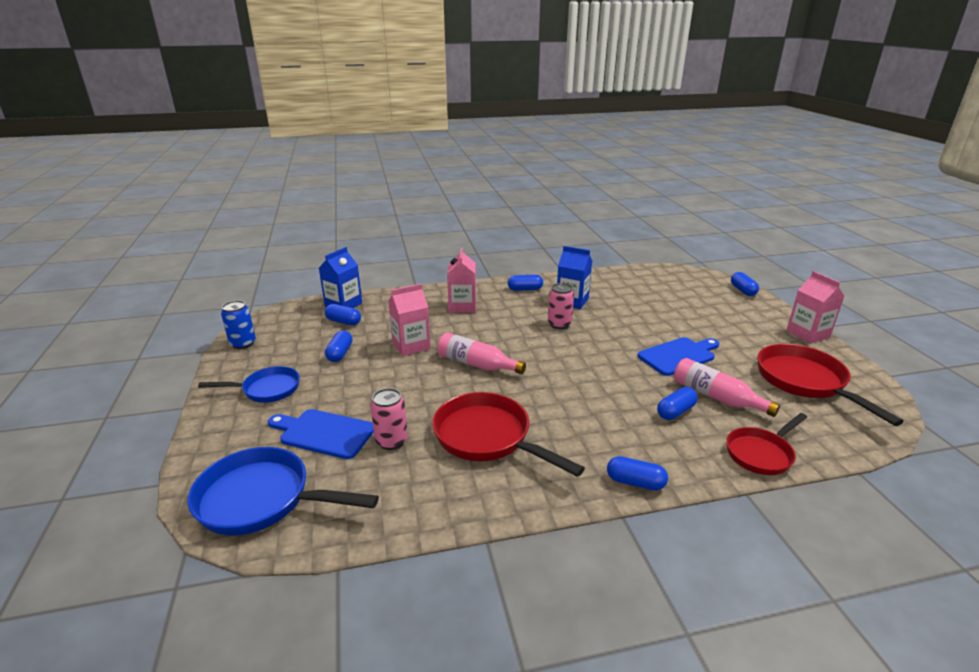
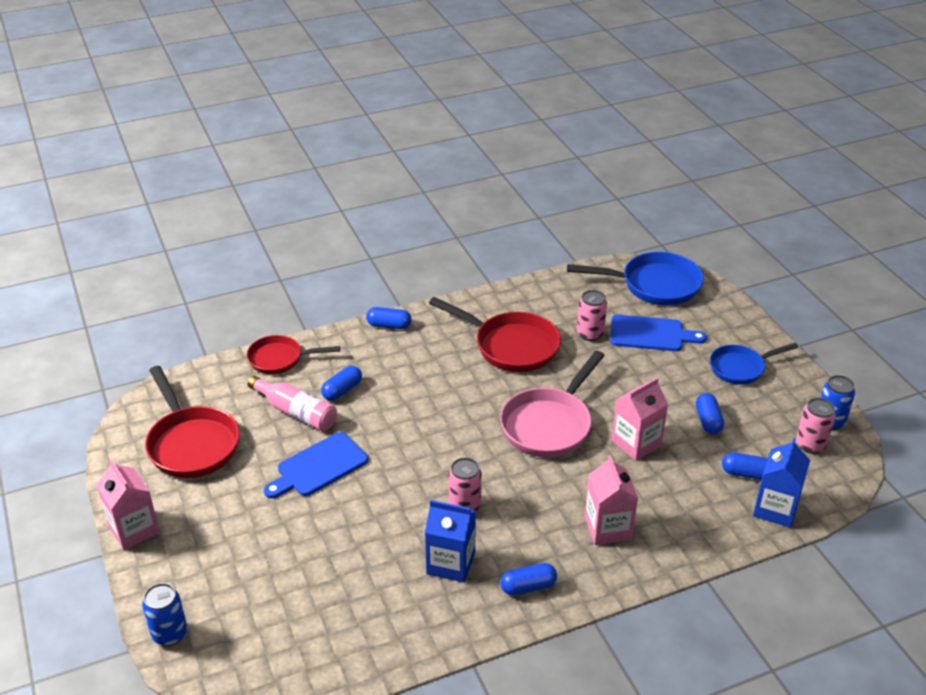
camera: 170 degrees right, 10 degrees up
(277, 332) = (810, 445): none -> pink can
(476, 364) = (549, 424): pink bottle -> pink pan
(743, 290) = (170, 634): blue capsule -> blue can
(761, 453) = (280, 359): red pan -> red pan turned 135 degrees counterclockwise

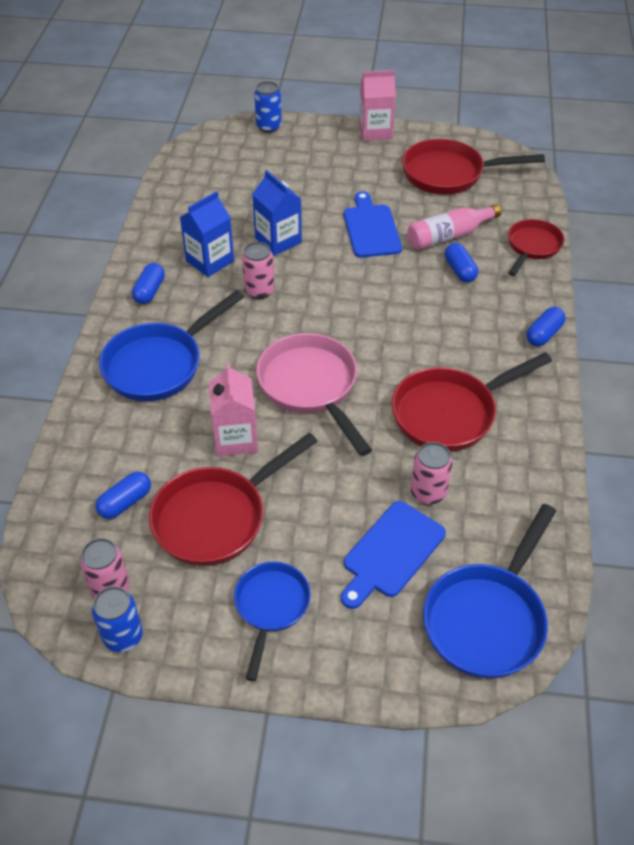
camera: 120 degrees right, 10 degrees up
(608, 528) = (159, 364): pink carton -> blue pan
(708, 421) = (217, 517): blue capsule -> red pan
(775, 509) = (68, 496): blue carton -> blue carton (278, 240)

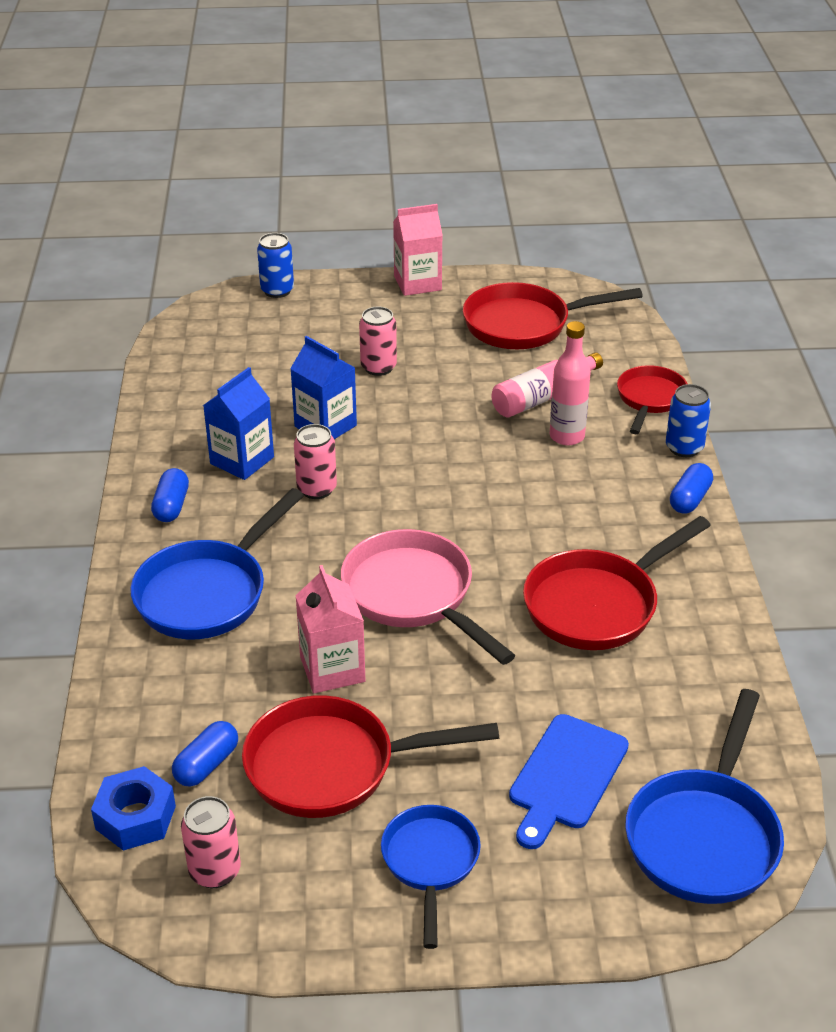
camera: 10 degrees left, 10 degrees down
(64, 537) = (135, 817): none -> blue nut
(123, 636) = (246, 926): blue can -> blue can (684, 448)
(217, 517) = (332, 766): red pan -> red pan turned 45 degrees clockwise
(371, 228) = (442, 399): blue cutting board -> none
(428, 493) = (594, 700): pink can -> pink can (378, 367)
(460, 270) = (567, 436): blue capsule -> pink bottle

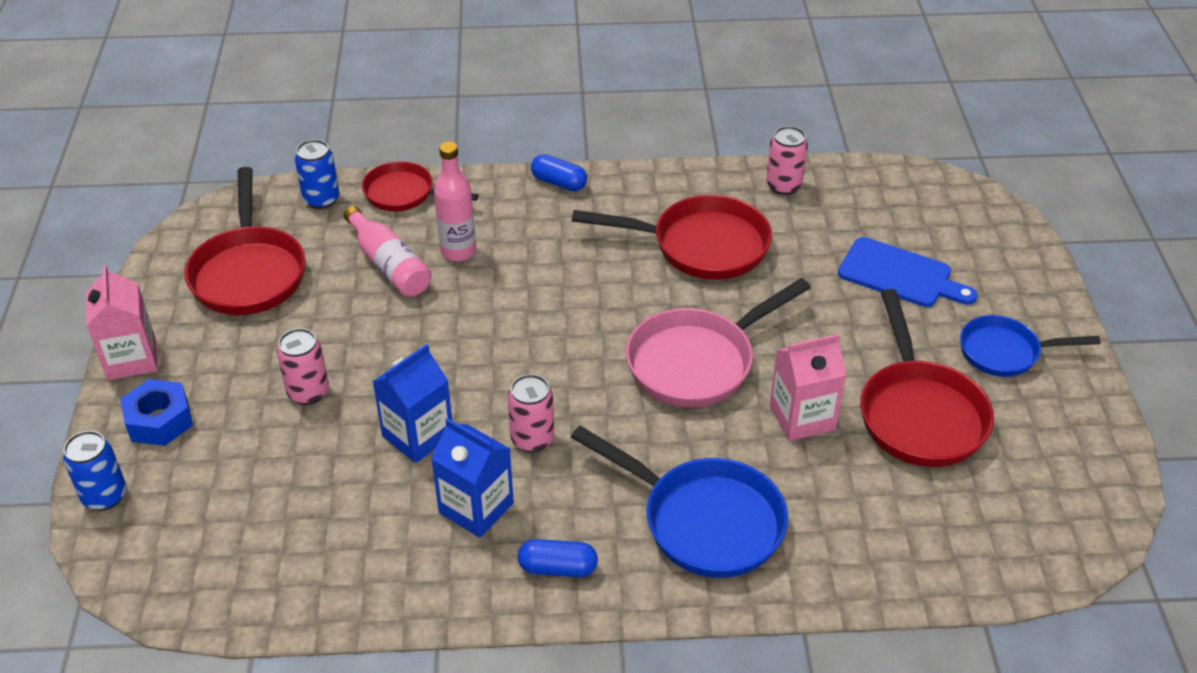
camera: 90 degrees left, 5 degrees up
(135, 817) = (1010, 549): blue nut -> blue nut (159, 420)
(207, 764) = (936, 502): blue capsule -> none
(215, 871) = (1052, 486): pink can -> pink can (783, 186)
(598, 604) = (701, 246): red pan -> red pan turned 45 degrees counterclockwise
(684, 448) = (484, 179): blue can -> blue can (321, 199)
(704, 835) = (940, 209): blue pan -> none

